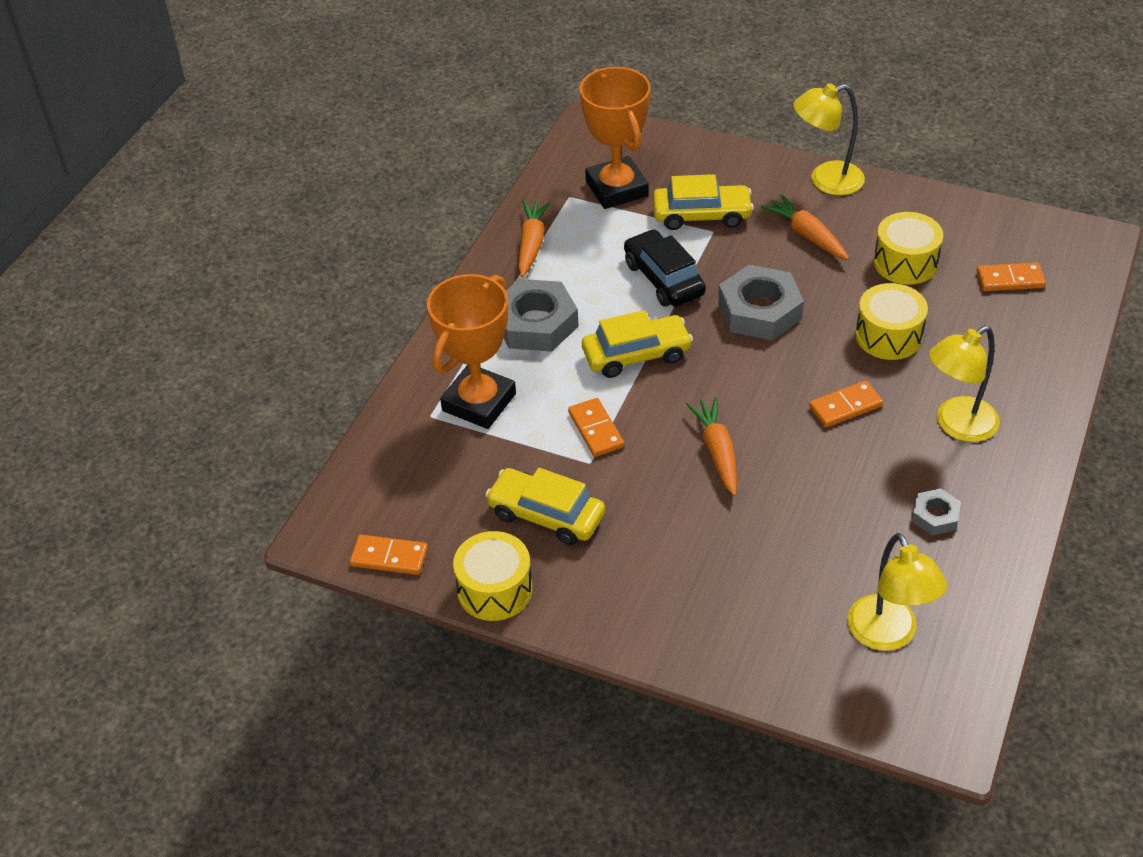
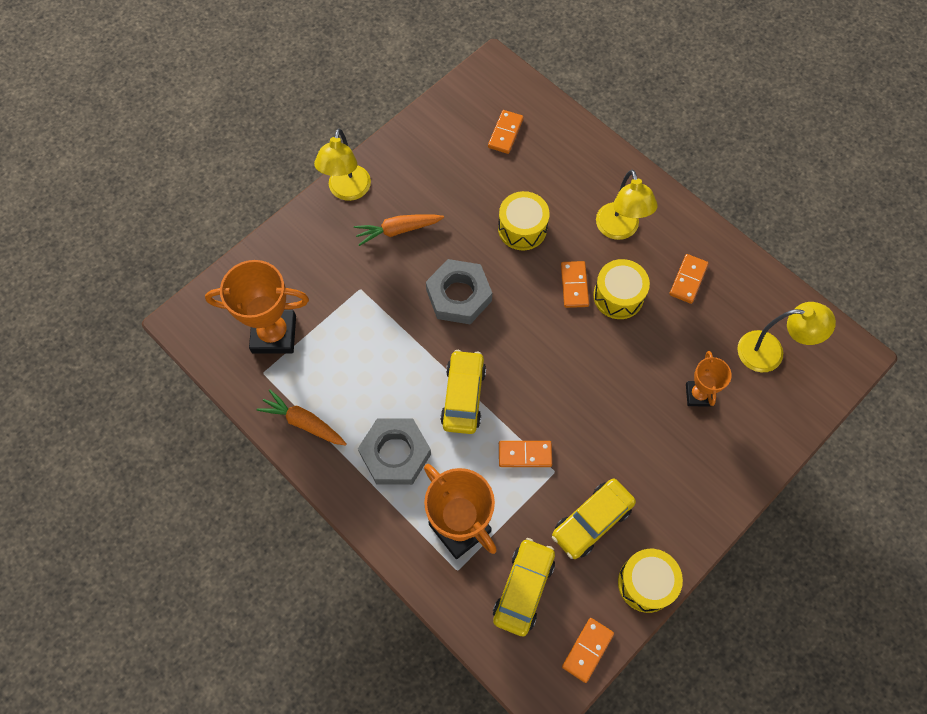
camera: 70 degrees left, 20 degrees up
(663, 279) = (393, 344): black car -> none
(701, 215) = (338, 288): yellow car -> yellow car (523, 588)
(717, 452) = (580, 383): orange carrot -> none
(774, 572) = (698, 395): none -> orange trophy
(905, 262) = (458, 184): yellow drum -> yellow drum (618, 296)
(935, 516) = (688, 280): grey nut -> orange domino

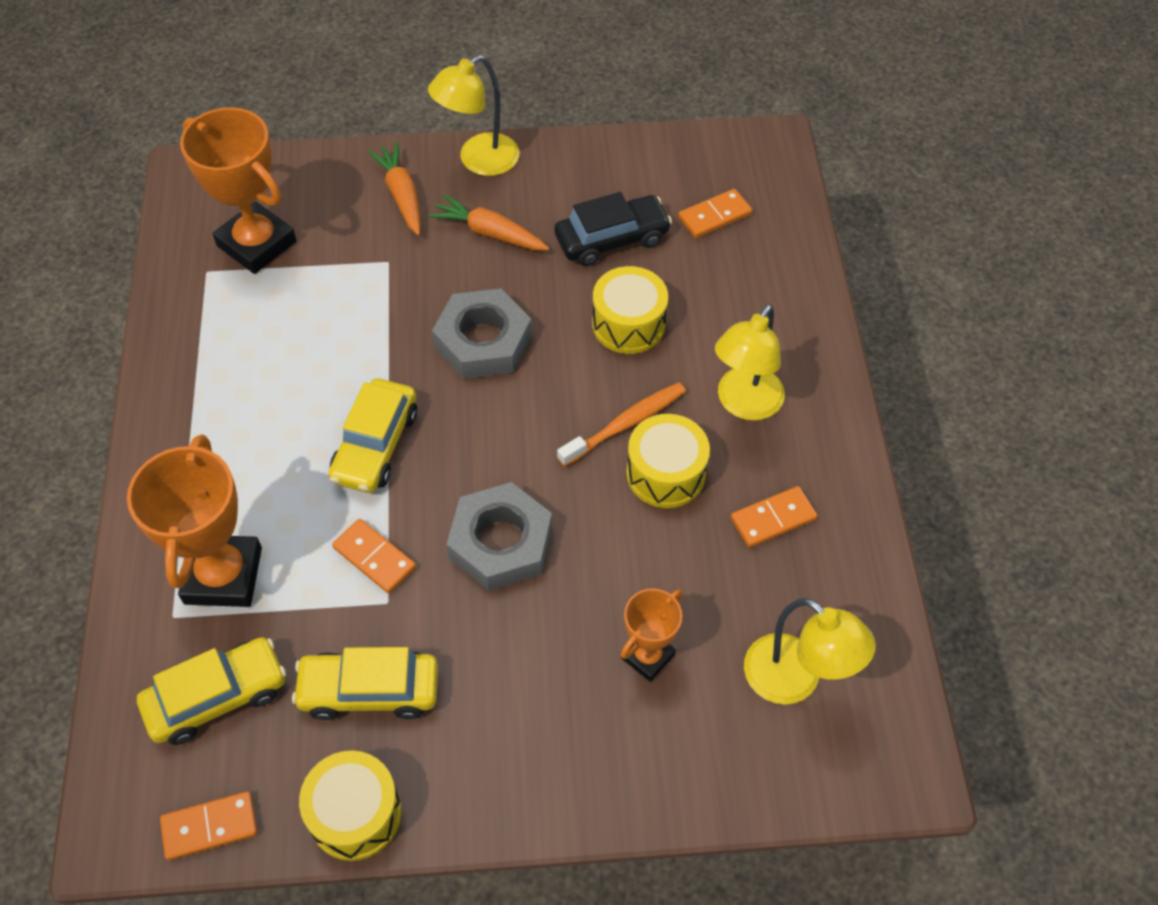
camera: 40 degrees right, 10 degrees down
(304, 422) = (191, 347): orange carrot -> orange carrot (401, 195)
(395, 454) = (243, 447): grey nut -> grey nut (500, 543)
(463, 396) = (375, 445): yellow car -> yellow car turned 150 degrees clockwise
(466, 186) = (612, 239): none -> black car
(574, 285) = (625, 424): orange domino -> orange toothbrush

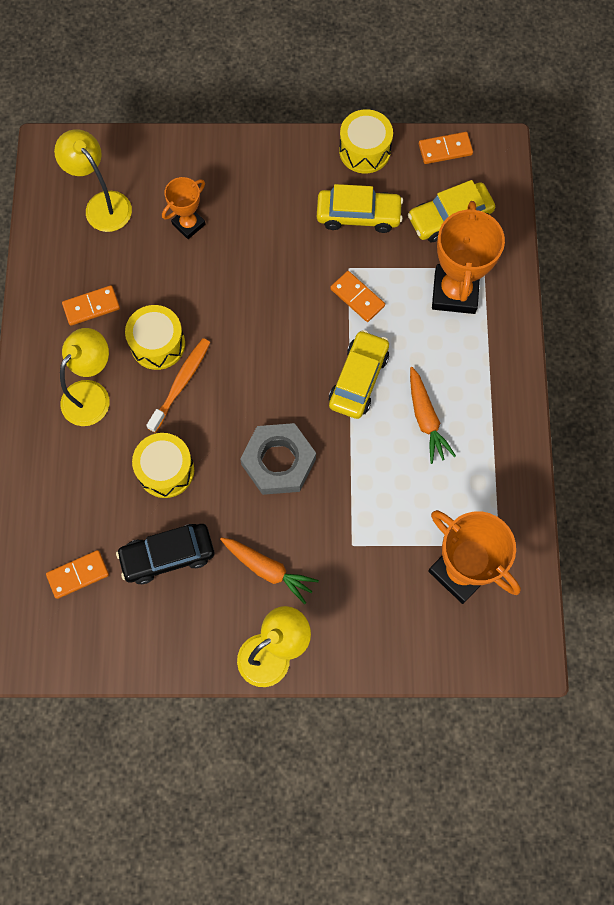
camera: 175 degrees left, 15 degrees up
(401, 195) = (341, 617): orange carrot -> orange carrot (425, 419)
(500, 543) = (274, 302): grey nut -> none
(625, 424) = (180, 384): orange toothbrush -> orange toothbrush turned 150 degrees clockwise

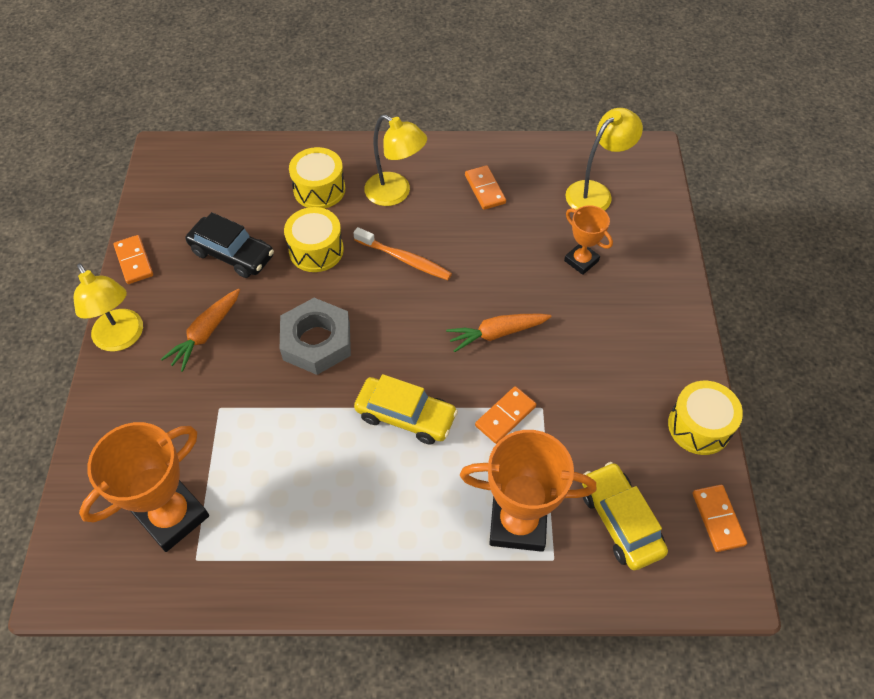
camera: 90 degrees right, 15 degrees down
(78, 575) = (225, 192): orange domino -> orange domino (134, 261)
(157, 344) = (446, 240): yellow drum -> yellow drum (319, 189)
(167, 556) = (232, 254): black car -> black car turned 135 degrees clockwise
(358, 215) = (611, 418): yellow car -> none
(425, 419) = (355, 484): orange carrot -> orange carrot (497, 333)

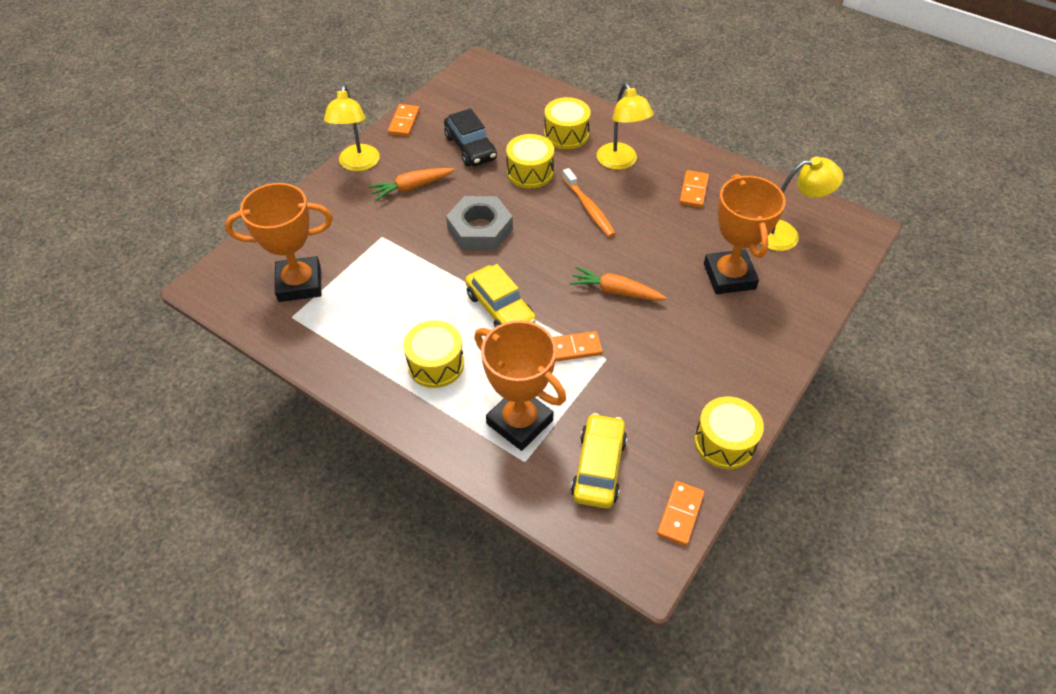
camera: 35 degrees right, 5 degrees down
(391, 515) = (436, 364): none -> yellow drum
(581, 261) = (729, 276): orange trophy -> orange trophy, size x1.77

